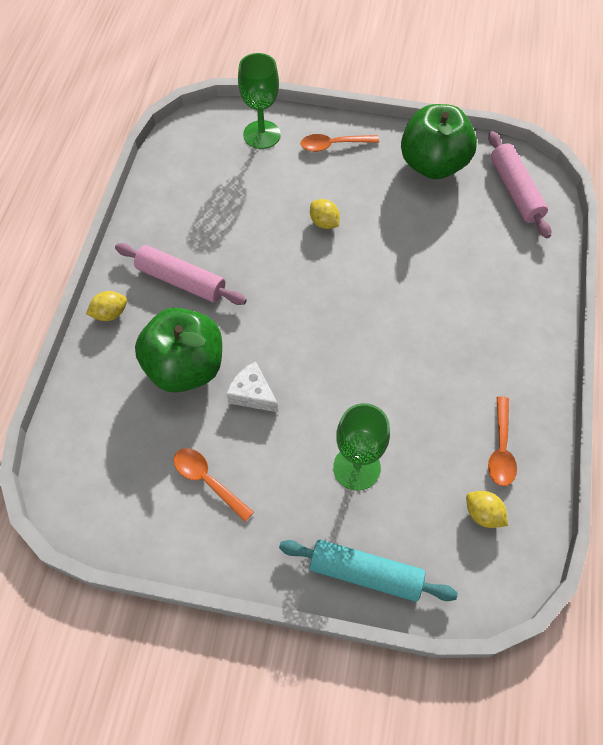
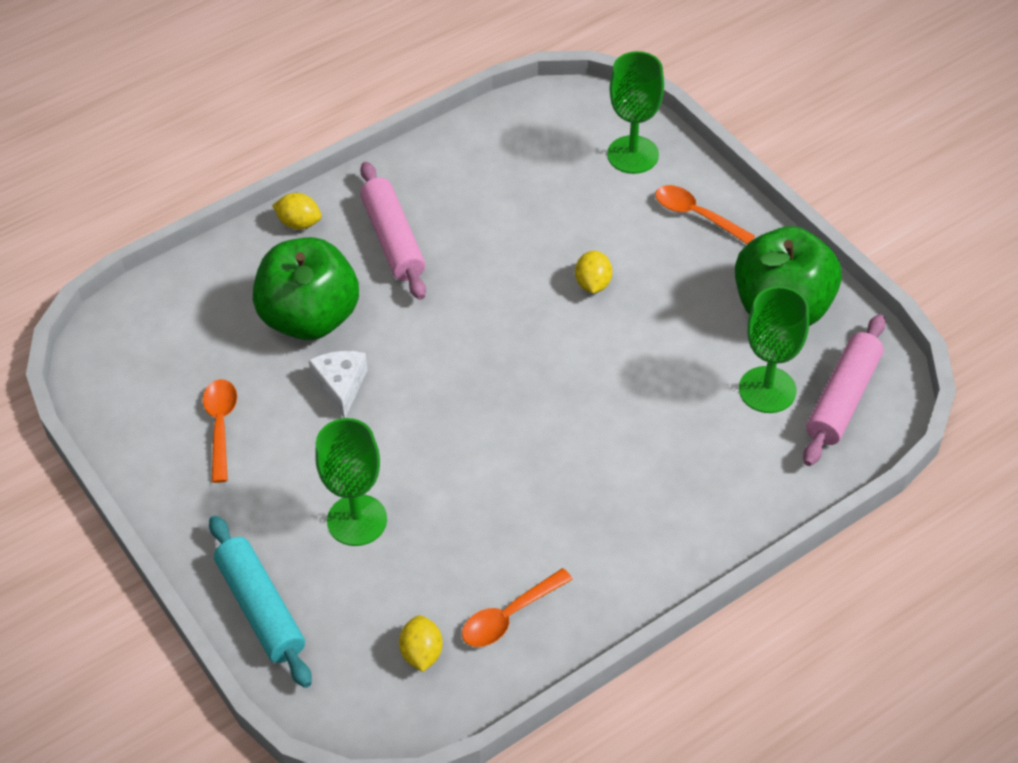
camera: 45 degrees right, 10 degrees down
(476, 214) = (767, 390): none -> green goblet

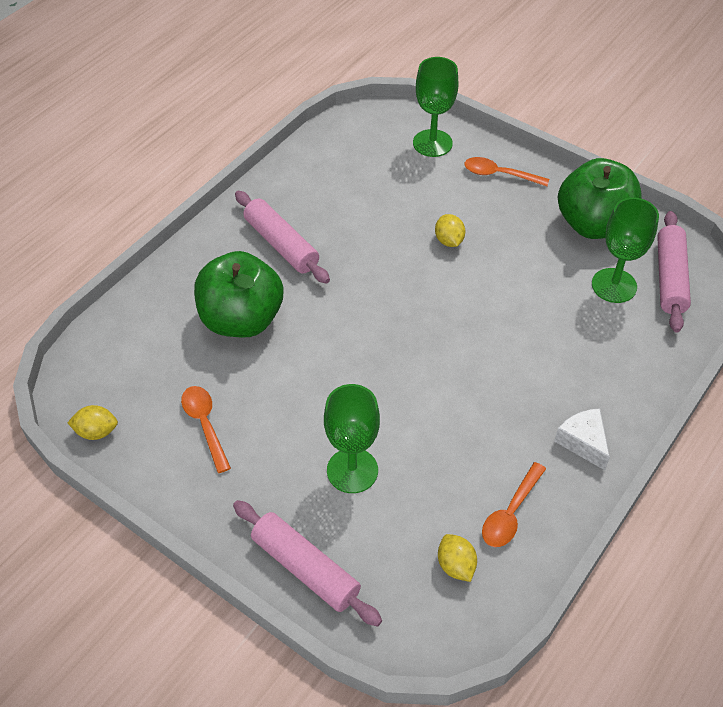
camera: 20 degrees left, 0 degrees up
(261, 608) = (305, 568): turquoise rolling pin -> pink rolling pin
(299, 223) = (201, 250): yellow lemon -> yellow lemon (96, 431)
(341, 386) = (290, 366): white cheese -> white cheese (583, 442)

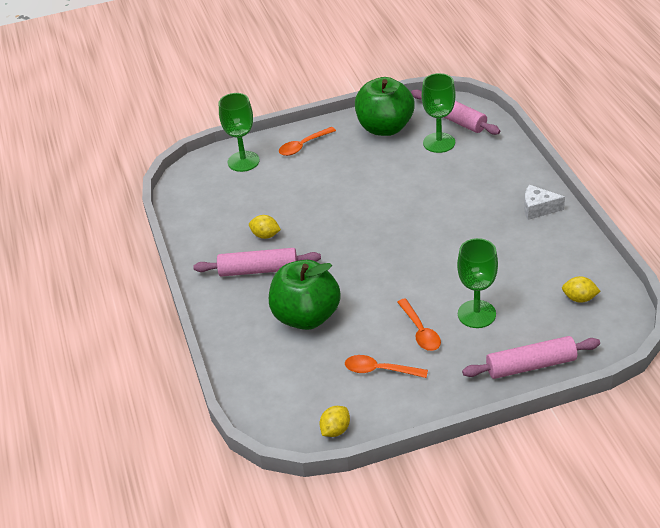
camera: 50 degrees left, 10 degrees down
(449, 241) = (335, 192): yellow lemon -> yellow lemon (265, 235)
(510, 513) = (562, 260): orange spoon -> orange spoon (420, 331)

